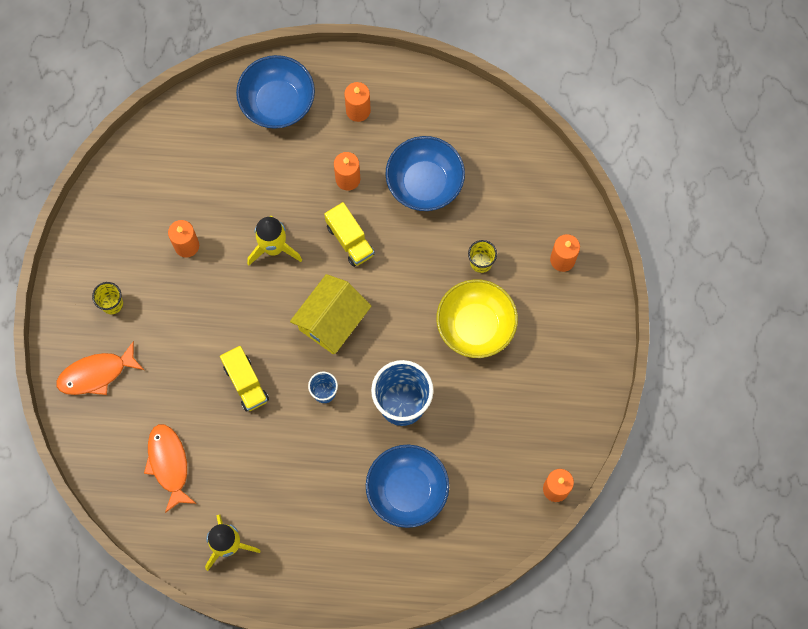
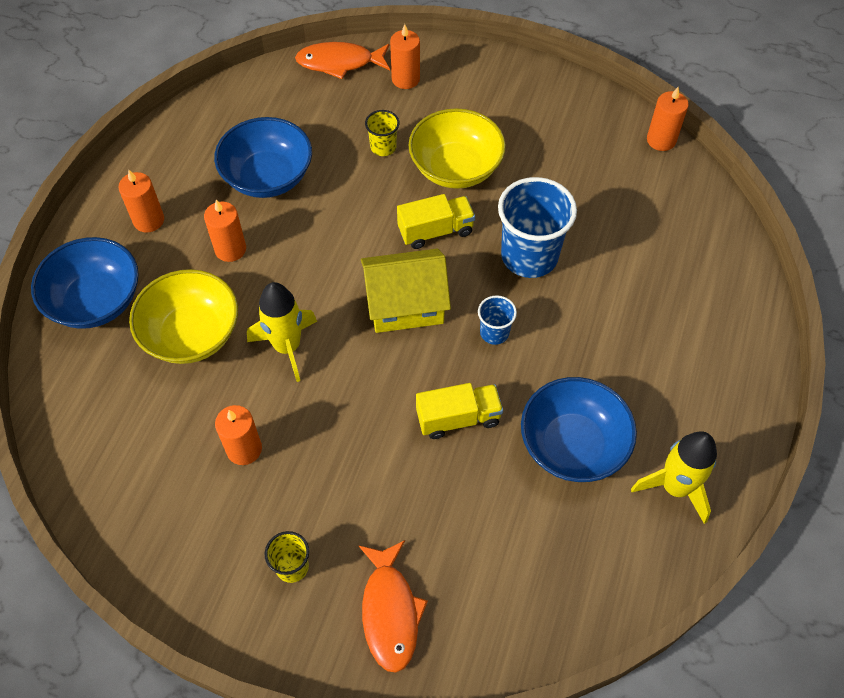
camera: 75 degrees left, 15 degrees down
(169, 464) = (547, 539): orange fish -> orange fish (339, 63)
(267, 178) = (192, 334): none -> yellow bowl
(332, 321) = (405, 305): yellow house -> yellow house turned 60 degrees counterclockwise
(350, 240) = (309, 264): yellow truck -> yellow truck (435, 231)
(407, 490) = (637, 274): blue bowl -> blue bowl (572, 445)

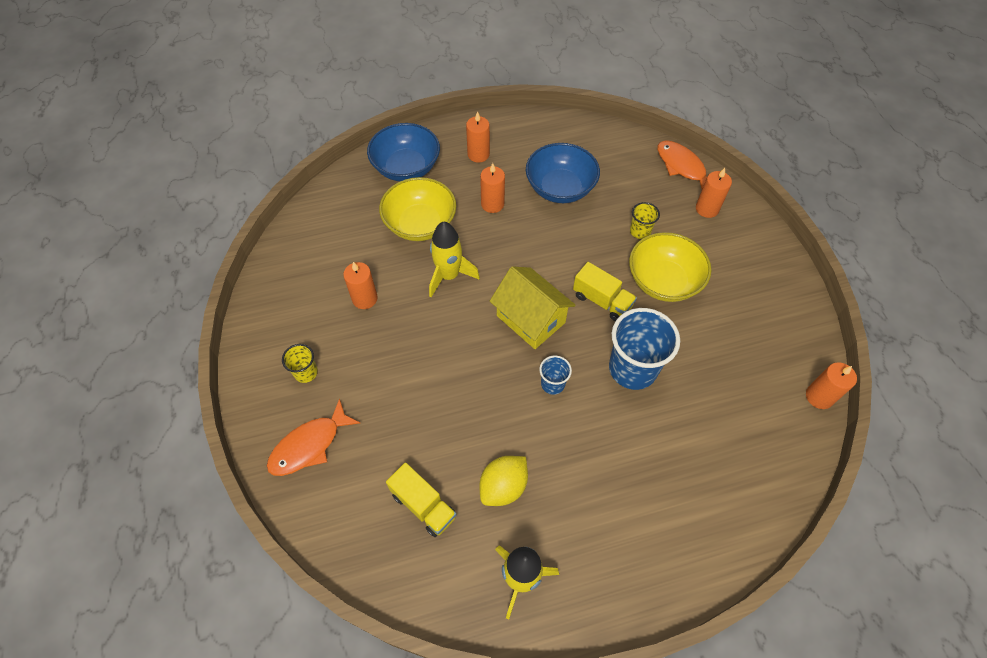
camera: 55 degrees right, 0 degrees up
(458, 418) = (471, 401): yellow truck -> yellow truck (423, 505)
(572, 445) = (503, 486): blue bowl -> yellow lemon

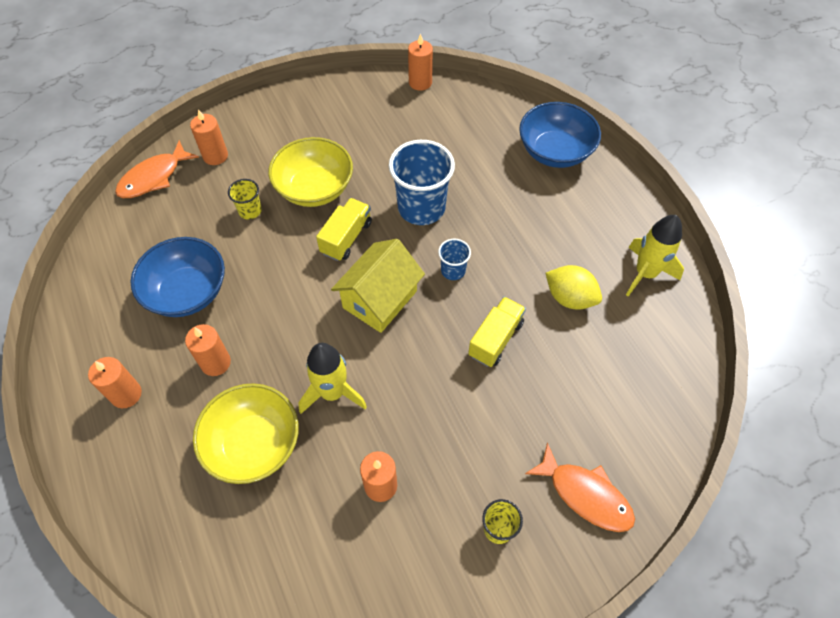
camera: 100 degrees left, 0 degrees up
(406, 167) = (149, 486): blue bowl -> blue bowl (555, 151)
(423, 505) = (610, 363): yellow truck -> yellow truck (495, 339)

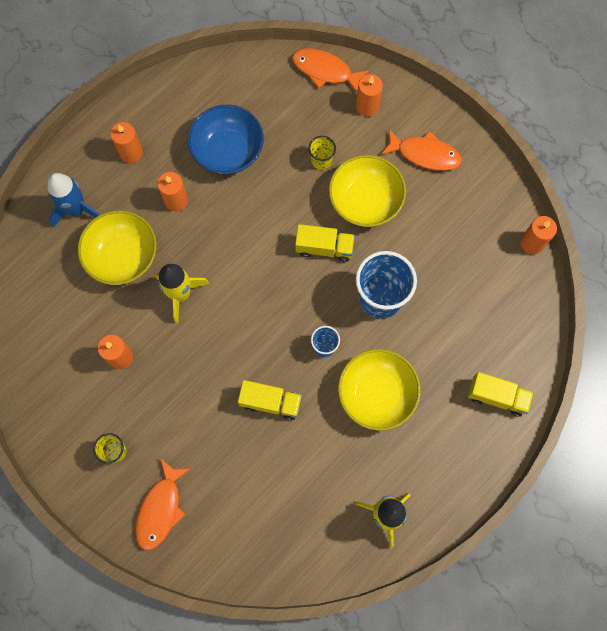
camera: 70 degrees right, 15 degrees up
(162, 483) = (77, 210): none -> blue rocket
(292, 128) = (425, 154): none -> orange fish
(380, 299) = (274, 297): yellow house -> none
(520, 242) = (376, 394): none -> yellow bowl
(555, 151) = (497, 396): blue bowl -> yellow truck
(569, 298) = (333, 453): yellow lemon -> none

